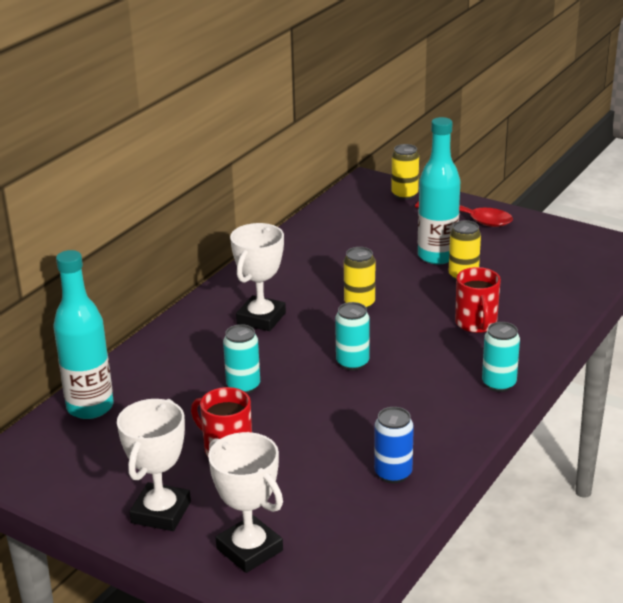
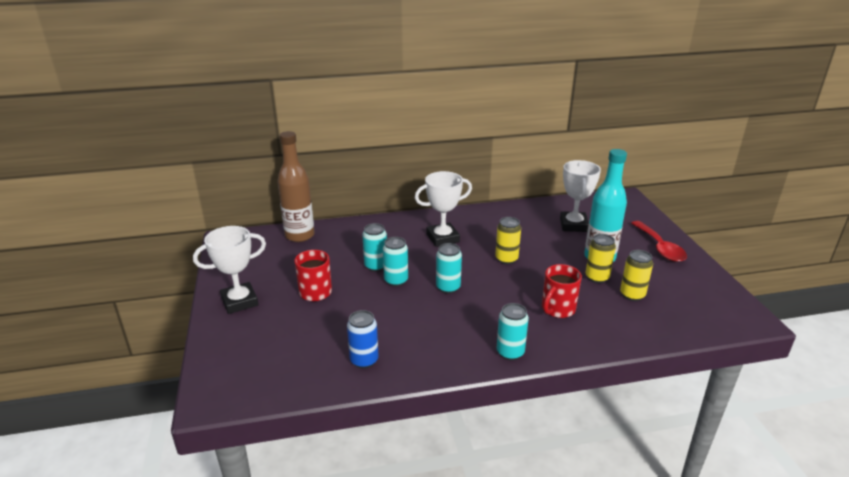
camera: 45 degrees right, 0 degrees up
(90, 407) = (299, 235): turquoise bottle -> brown bottle
(249, 549) = (238, 347): white trophy -> white trophy (573, 225)
(291, 387) = (396, 281): none -> turquoise can
(404, 195) = (638, 214): yellow can -> yellow can (632, 295)

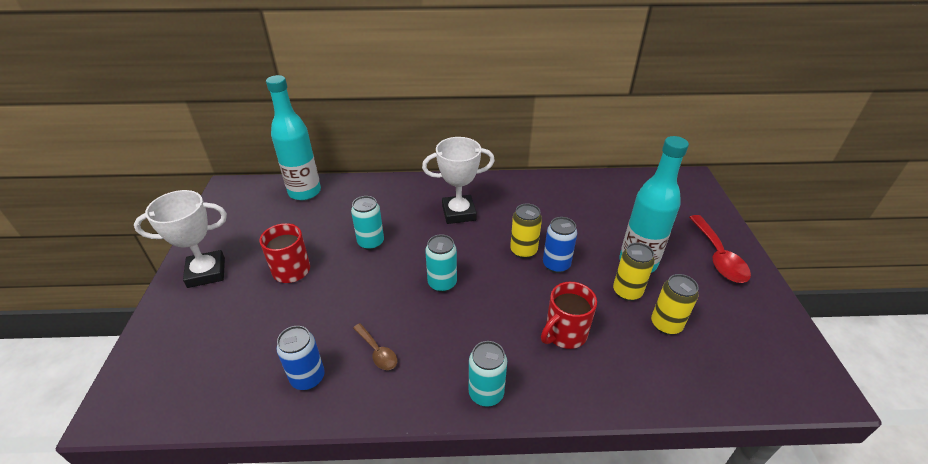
camera: 10 degrees right, 10 degrees up
(299, 235) = (305, 192): brown bottle -> turquoise bottle
(396, 281) = (386, 266): turquoise can -> none
(414, 337) = (377, 352): none -> brown spoon
(536, 266) = (556, 265): none -> blue can
(573, 225) = (617, 212): white trophy -> none

